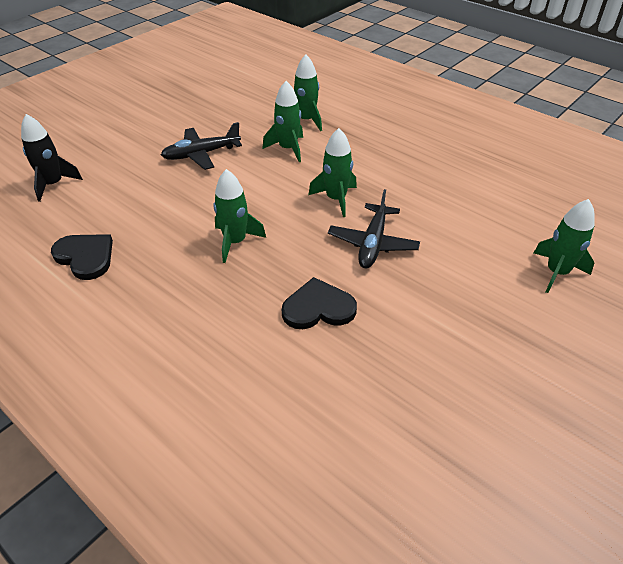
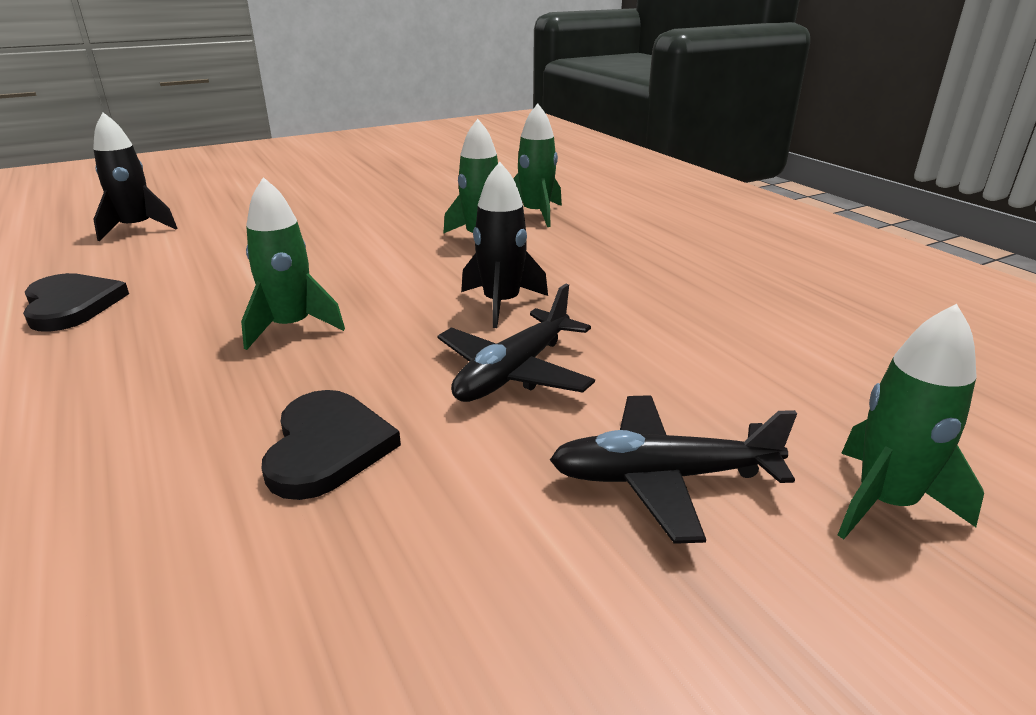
camera: 20 degrees right, 15 degrees down
(201, 154) = (353, 227): black plane -> black plane (662, 478)
(318, 308) = (327, 447): black heart -> black heart turned 75 degrees clockwise
(336, 199) = (501, 304): green rocket -> black rocket

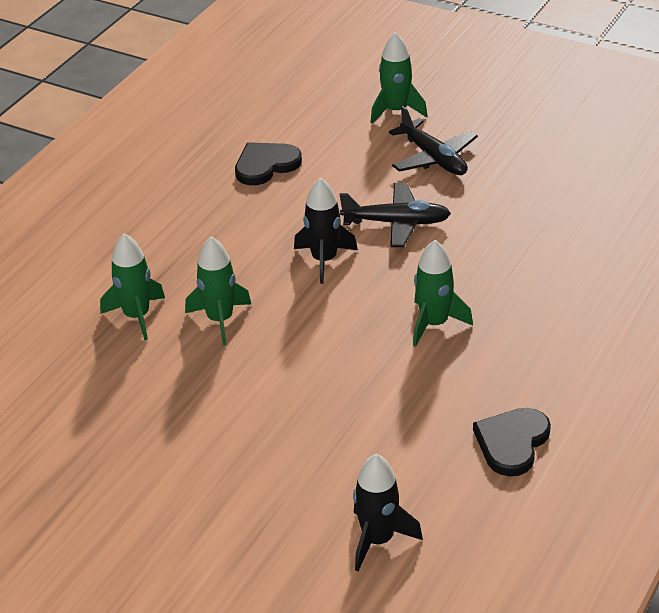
camera: 120 degrees left, 10 degrees up
(327, 447) = (509, 245): black heart -> black heart (266, 165)

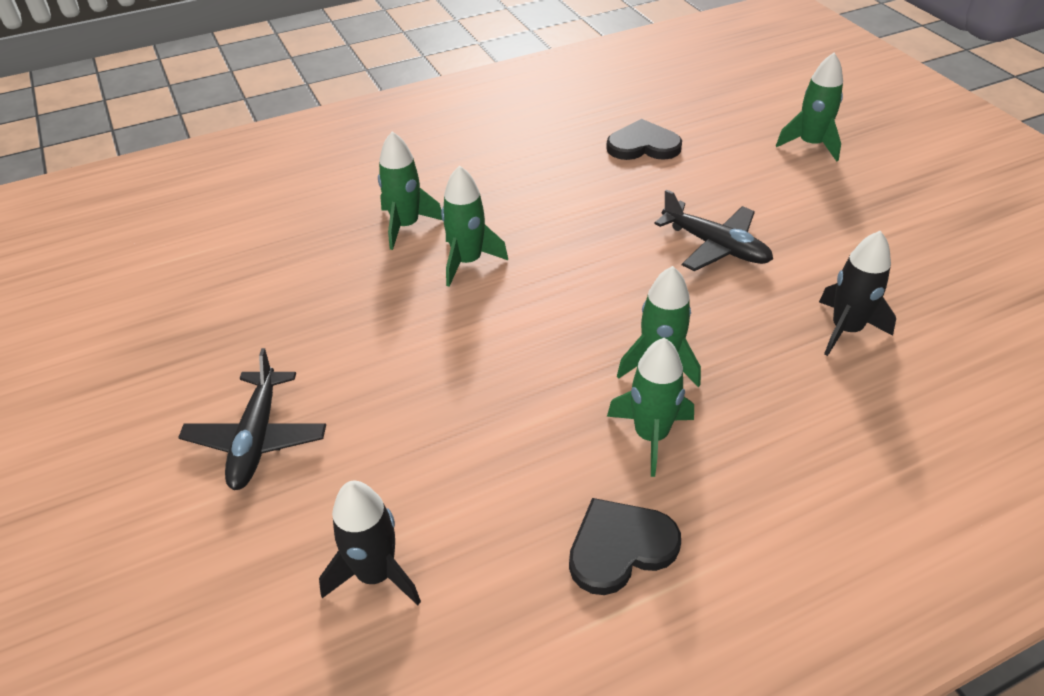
camera: 35 degrees right, 5 degrees up
(324, 260) = (612, 250): black rocket -> black rocket (846, 329)
(434, 158) = (810, 201): black plane -> black plane (257, 439)
(470, 370) = (651, 436): none -> green rocket

